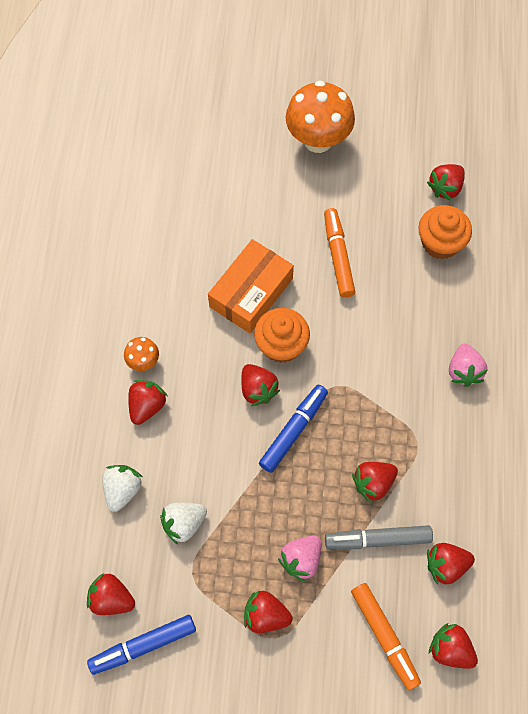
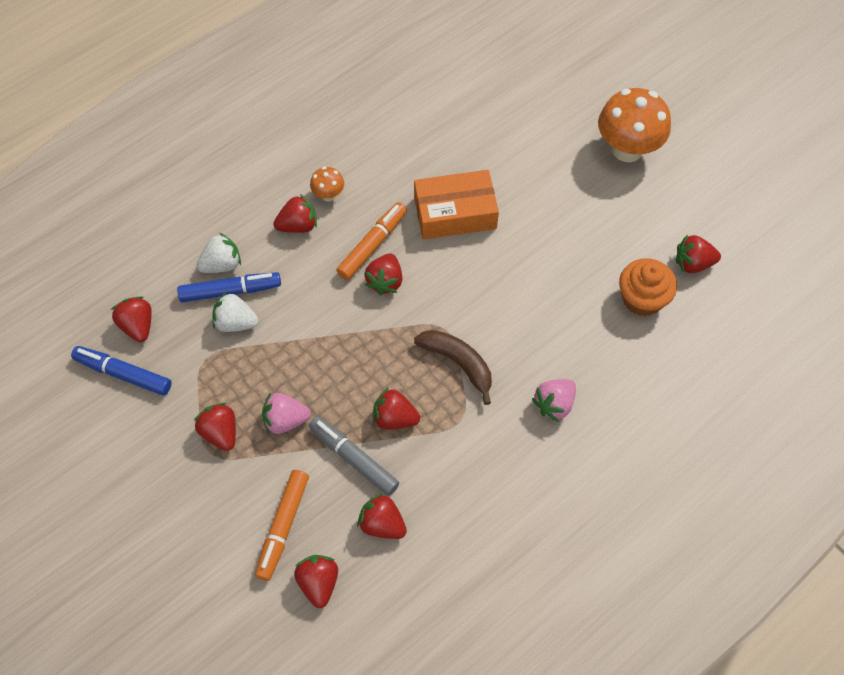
camera: 45 degrees right, 5 degrees down
(281, 345) = (436, 266): orange cupcake -> none
(293, 430) = (379, 331): blue marker -> blue marker (230, 291)
(338, 256) = (549, 242): orange marker -> orange marker (372, 245)
(372, 402) = (458, 363): none -> brown banana

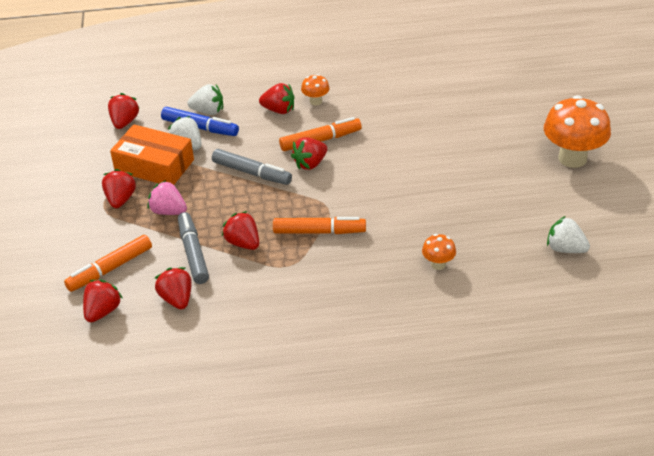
camera: 35 degrees right, 20 degrees down
(123, 374) = (91, 143): blue marker -> none
(334, 324) = (252, 173): none -> grey marker
(455, 213) = (398, 145): orange box -> orange box (154, 165)
(458, 363) = (319, 231): brown banana -> orange marker
(554, 404) = (369, 287): pink strawberry -> none
(596, 342) = (438, 264): none -> orange mushroom
(642, 299) = (501, 253): orange cupcake -> none
(693, 263) = (565, 249): red strawberry -> white strawberry

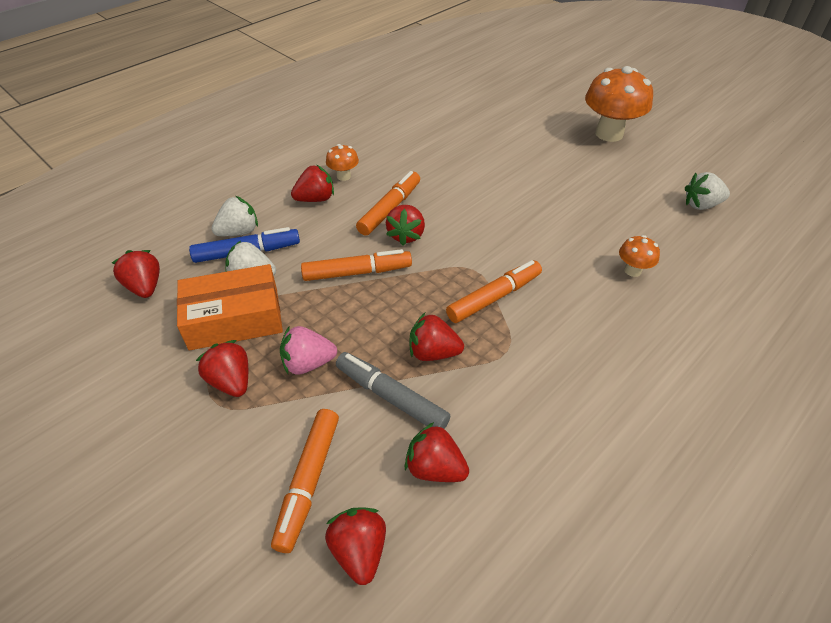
camera: 40 degrees left, 5 degrees up
(252, 173) = (357, 272): grey marker -> orange marker

